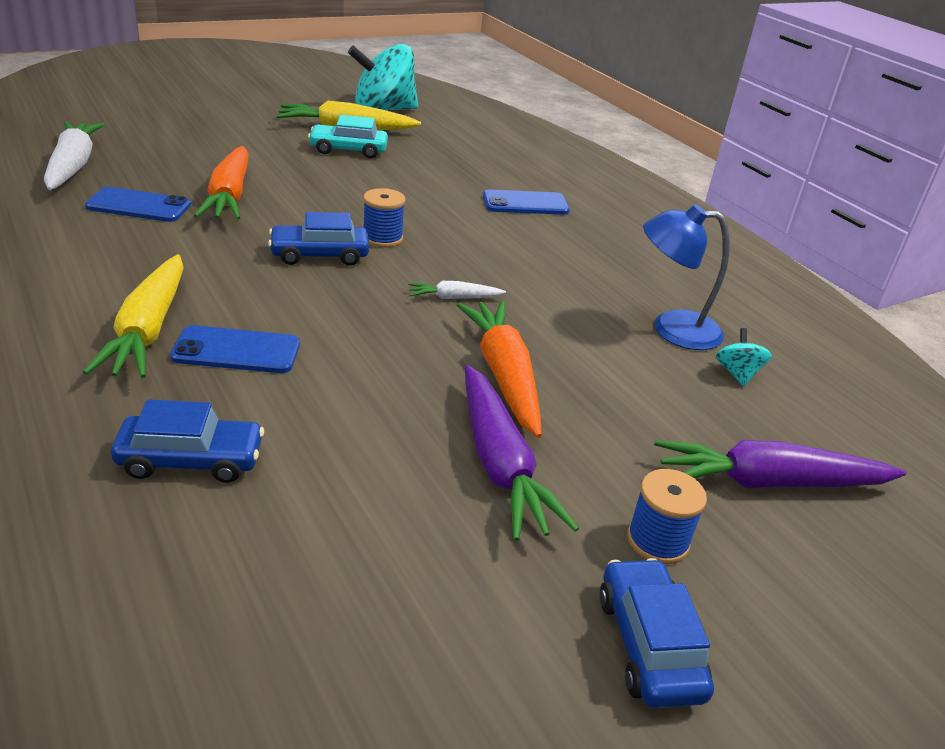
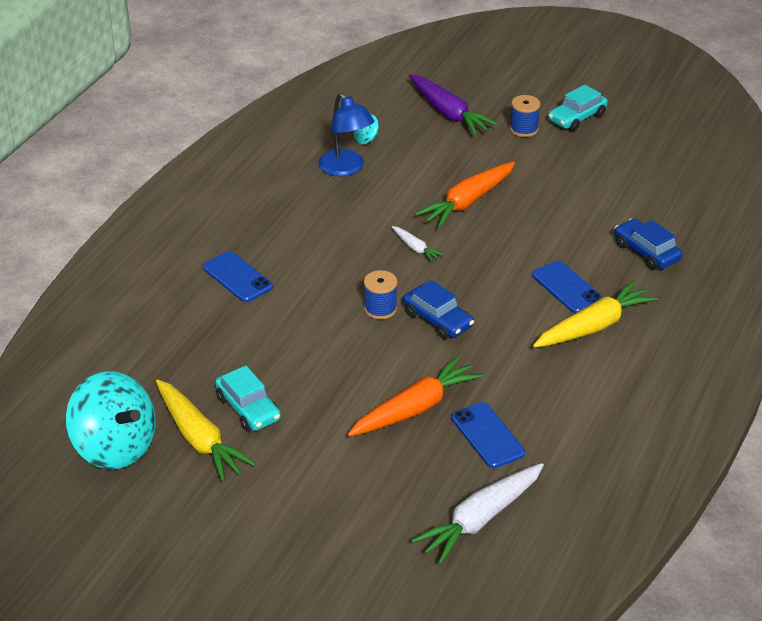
camera: 120 degrees left, 5 degrees up
(500, 464) = (533, 178): purple carrot -> none
(648, 645) = (577, 118): blue car -> turquoise car

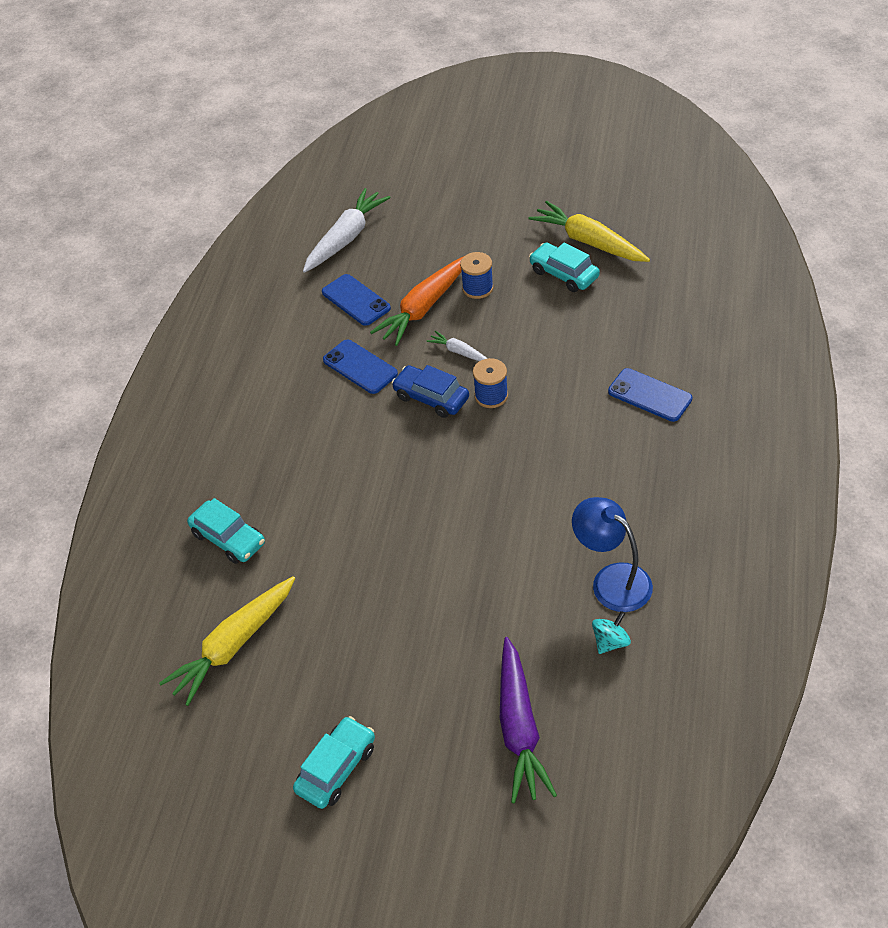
camera: 170 degrees right, 10 degrees up
(115, 447) = (650, 220): turquoise spinning top -> none
(415, 248) = (483, 479): white carrot -> white carrot (459, 352)
(448, 113) = (519, 728): purple carrot -> purple carrot turned 135 degrees counterclockwise
(467, 202) = (445, 562): orange carrot -> none
(524, 129) = (406, 721): blue spool -> blue spool (477, 288)
(567, 288) = (310, 468): blue phone -> blue phone (360, 367)
(594, 326) = (277, 428): yellow carrot -> yellow carrot (234, 645)
(646, 252) = (228, 538): blue car -> turquoise car

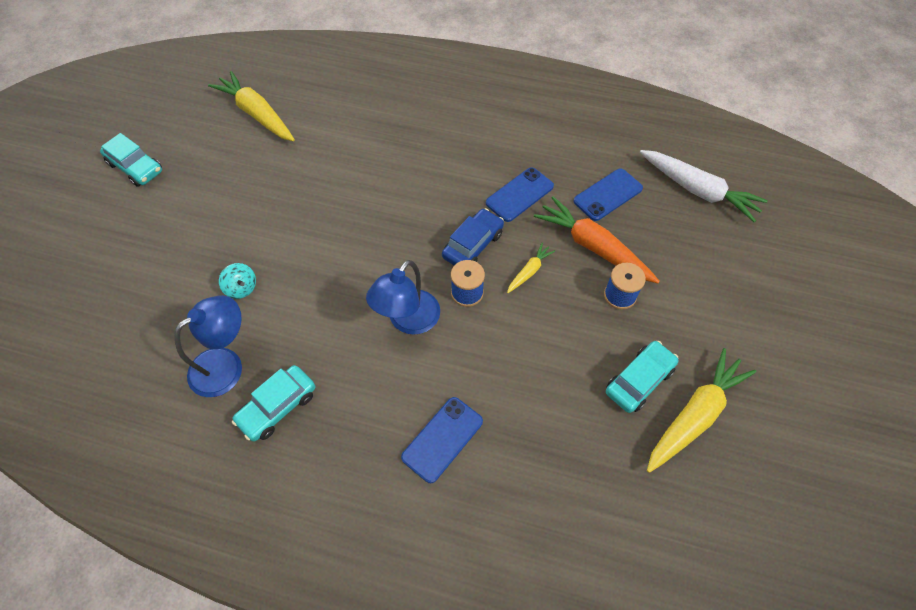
camera: 90 degrees right, 10 degrees up
(228, 538) = (352, 110): turquoise car -> turquoise car (278, 407)
(459, 352) = (529, 271): white carrot -> yellow carrot
(519, 728) = (116, 278): purple carrot -> none
(532, 437) = (408, 321): none -> blue lamp
(610, 642) = (164, 353): turquoise spinning top -> turquoise spinning top (241, 288)

